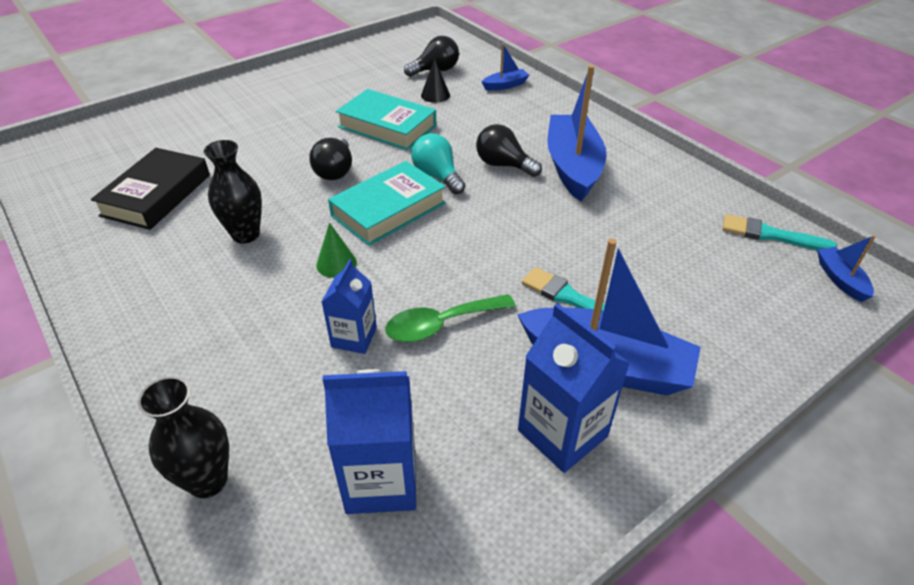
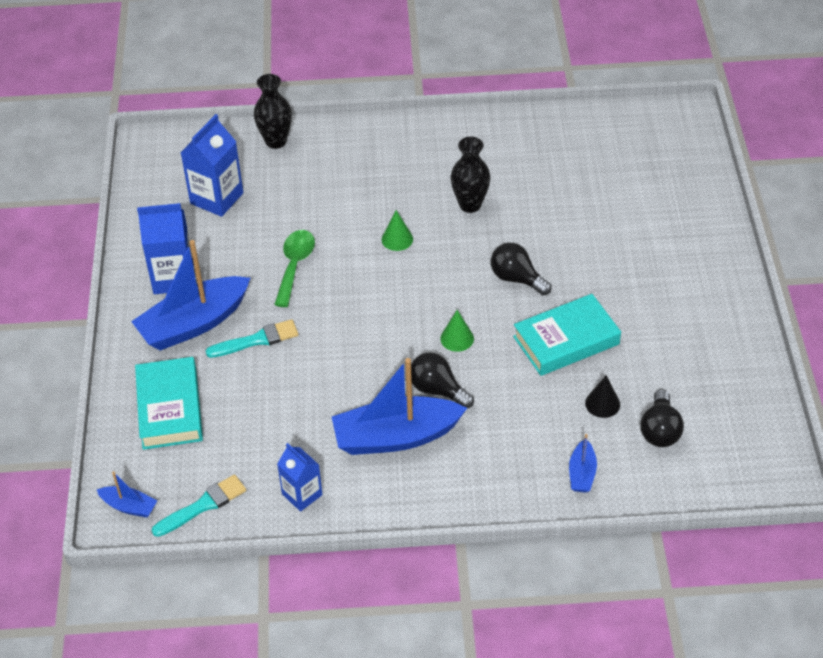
camera: 125 degrees right, 5 degrees up
(156, 195) = (562, 171): black book -> none
(354, 337) = (321, 223): blue carton -> blue carton (302, 494)
(388, 209) = (436, 290): turquoise book -> turquoise book (170, 408)
(437, 176) = (457, 338): turquoise light bulb -> green cone
(503, 165) = (437, 390): black light bulb -> black light bulb turned 120 degrees counterclockwise
(573, 167) = (396, 437): blue boat -> blue boat turned 135 degrees clockwise

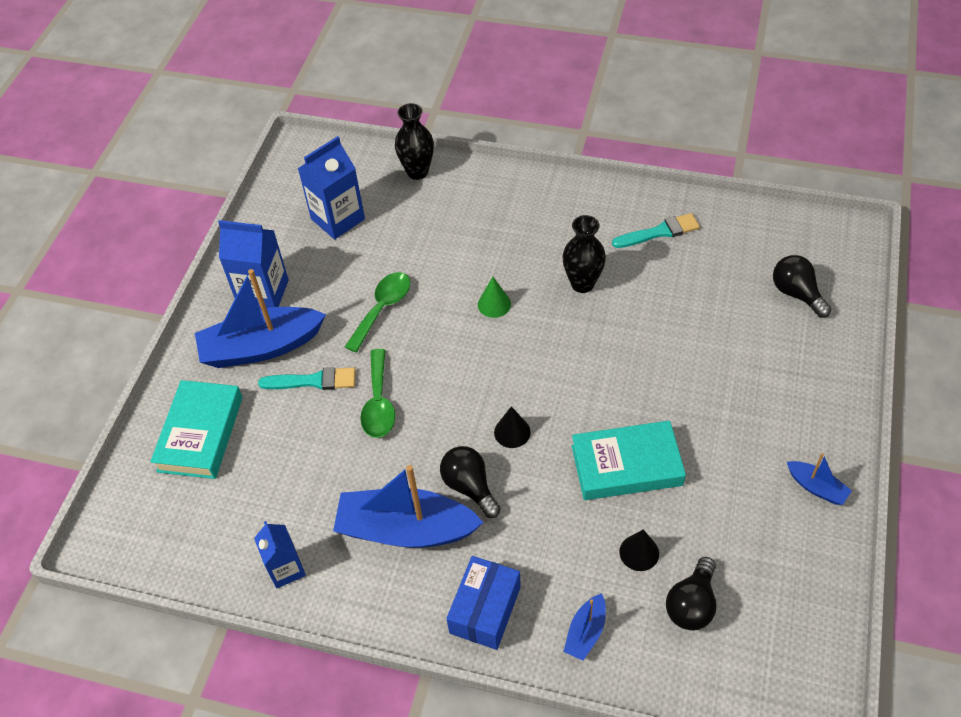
camera: 20 degrees right, 5 degrees up
(129, 506) = (117, 532): blue boat -> blue boat (816, 487)
(203, 505) = (186, 552): turquoise brush -> turquoise brush (659, 232)
(326, 344) = (378, 403): none -> green spoon
(457, 338) = (512, 432): green cone -> black cone
(491, 479) = (485, 610): none -> blue box
(516, 279) = (600, 379): black light bulb -> black light bulb (796, 293)

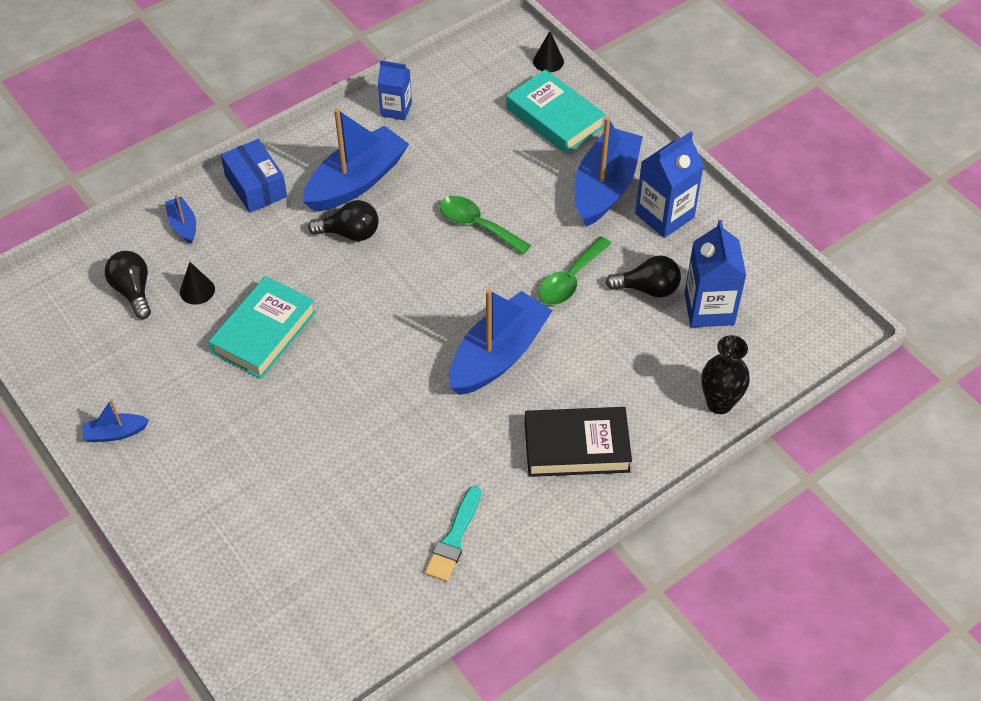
camera: 125 degrees right, 0 degrees up
(313, 381) = (539, 199): turquoise brush -> none
(382, 308) = (570, 280): green spoon -> green spoon turned 60 degrees clockwise
(494, 304) = (498, 355): green cone -> blue boat
(512, 432) = (366, 285): black cone -> black cone (548, 61)
(526, 217) = (576, 447): none -> black book
(582, 283) = (456, 432): black vase -> none
(796, 293) = (276, 586): black light bulb -> black light bulb (648, 288)

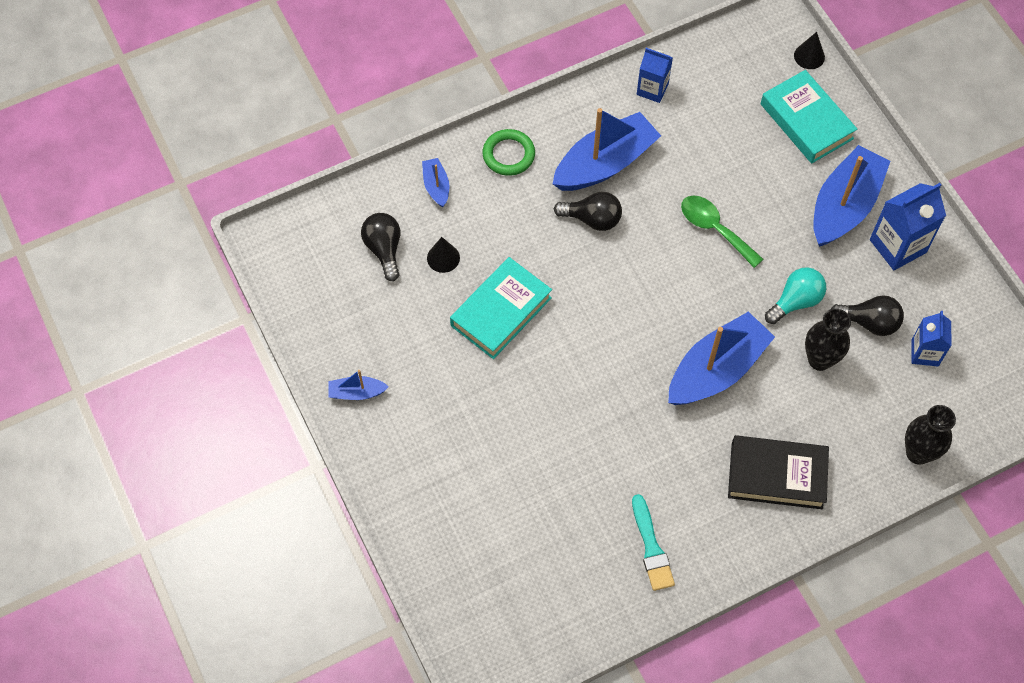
camera: 10 degrees right, 10 degrees up
(256, 186) = (508, 155): blue box -> green ring
(454, 538) = (651, 547): turquoise brush -> turquoise brush turned 45 degrees counterclockwise
(570, 280) = (795, 301): green spoon -> turquoise light bulb
(603, 330) = (819, 360): none -> black vase
(709, 309) = (924, 353): blue carton -> blue carton, size x0.64

